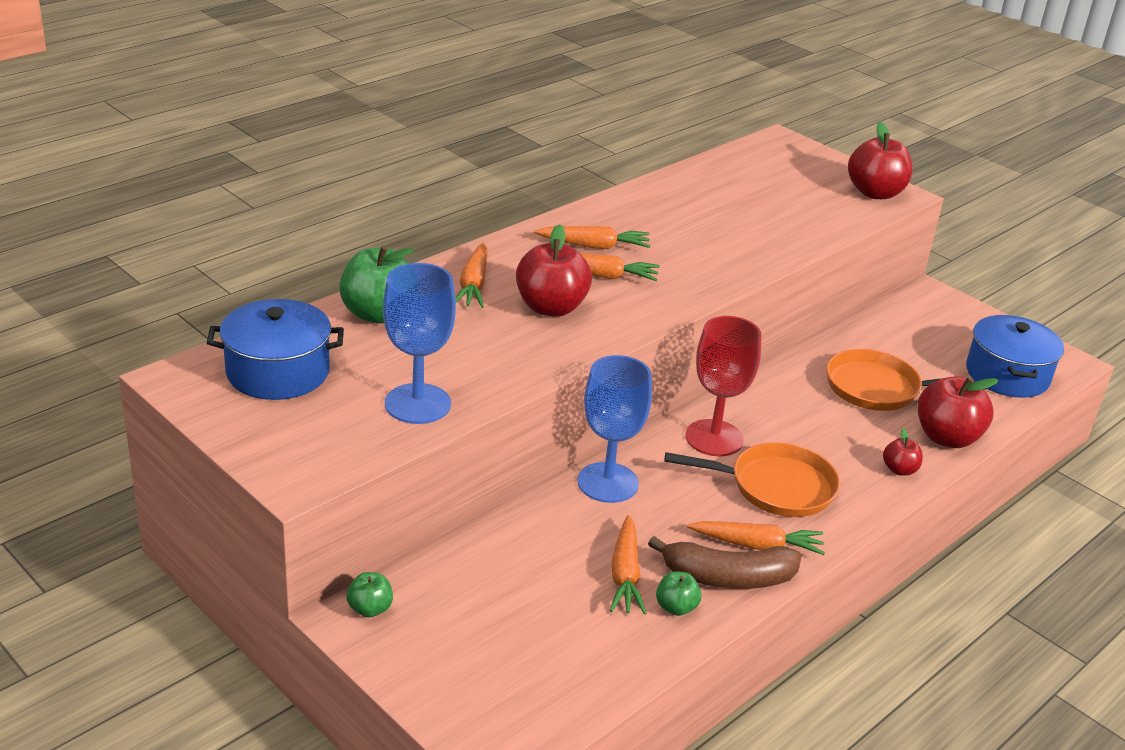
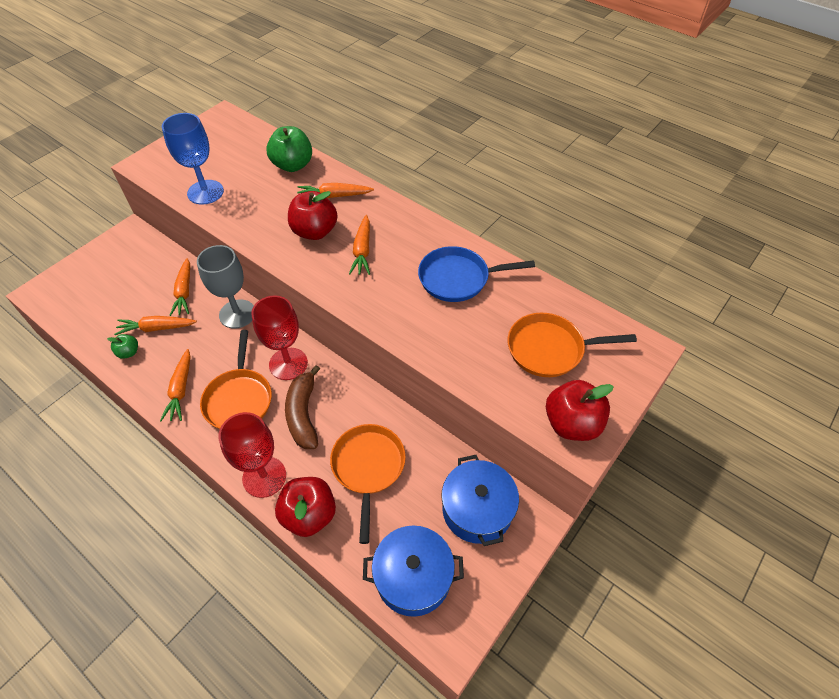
camera: 85 degrees right, 20 degrees up
(278, 372) = (231, 142): blue pot -> blue pot (477, 509)
(370, 609) = (136, 236): green apple -> none
(594, 246) = (401, 244): orange carrot -> orange carrot (184, 292)
(608, 483) = (237, 314): blue goblet -> grey goblet
(665, 218) = (458, 278): none -> blue pan
(727, 577) = (152, 375): brown banana -> brown banana (303, 414)
(779, 186) = (549, 349): none -> orange pan
(899, 470) = (264, 477): red apple -> red goblet

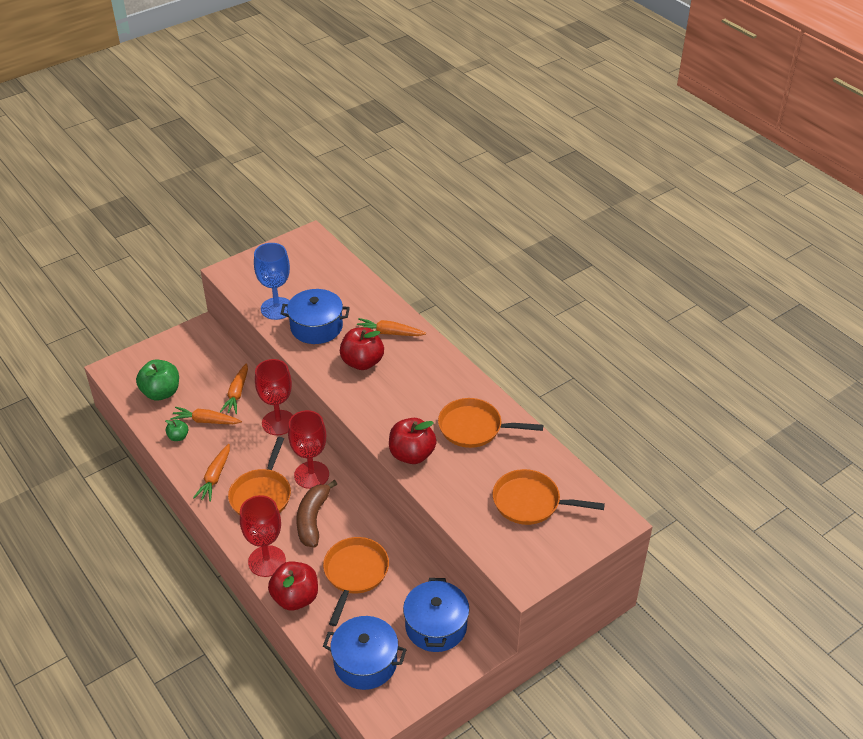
camera: 15 degrees right, 10 degrees down
(237, 314) = (278, 422): grey goblet -> red goblet
(254, 204) = (316, 327): none -> blue pot
(293, 165) = (361, 297): green apple -> green apple (161, 392)
(362, 250) = (398, 387): orange carrot -> none
(458, 278) = (474, 428): blue pan -> orange pan
(572, 424) = (524, 563): red apple -> red apple (412, 454)

